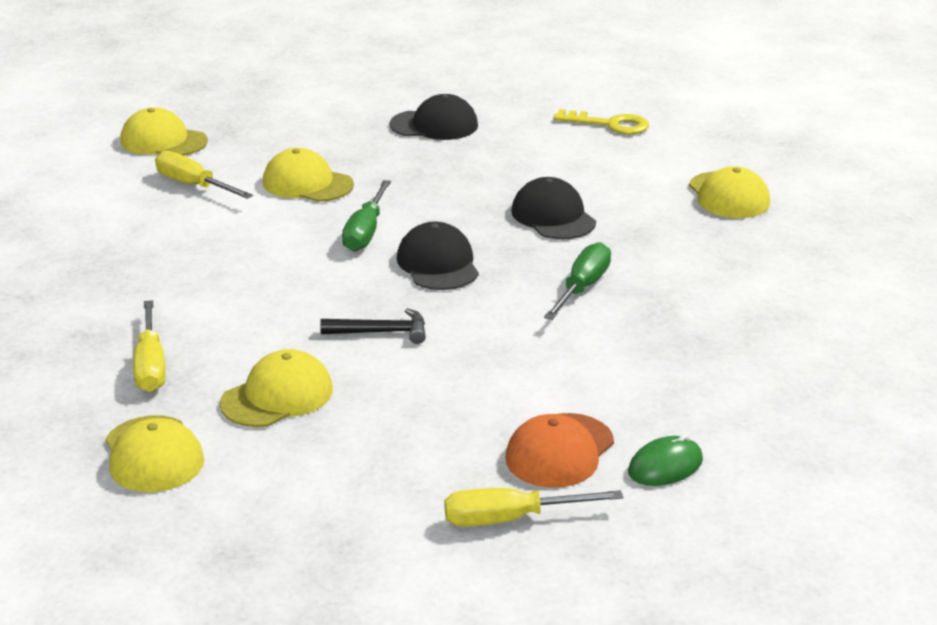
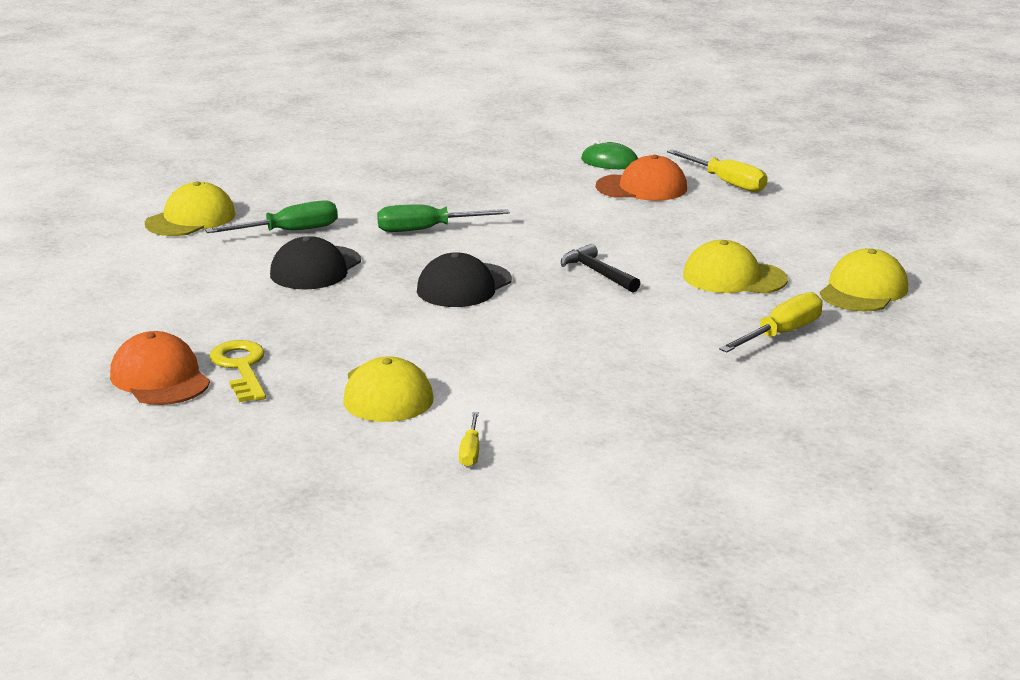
camera: 125 degrees left, 5 degrees down
(163, 141) = (385, 523): yellow cap -> none
(193, 185) = (470, 451): yellow screwdriver -> yellow screwdriver, size x0.56
(365, 232) = (449, 331): green screwdriver -> green screwdriver (289, 231)
(434, 125) = (160, 378): black cap -> orange cap
(609, 124) = (70, 297): yellow key -> yellow key (241, 368)

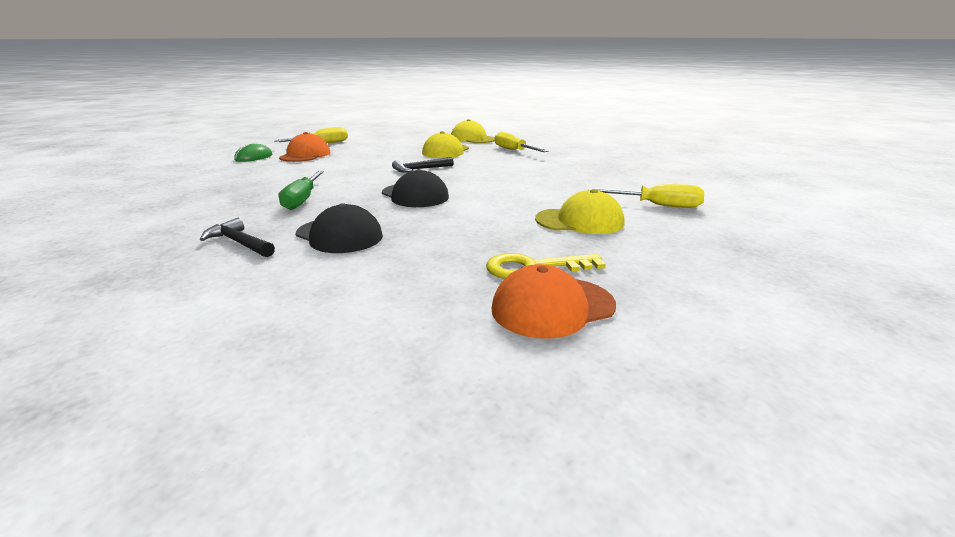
camera: 80 degrees left, 0 degrees up
(191, 219) = (123, 291): yellow cap -> none
(289, 231) = (239, 243): green screwdriver -> black hammer
(470, 451) = (657, 205): yellow screwdriver -> yellow screwdriver, size x1.77

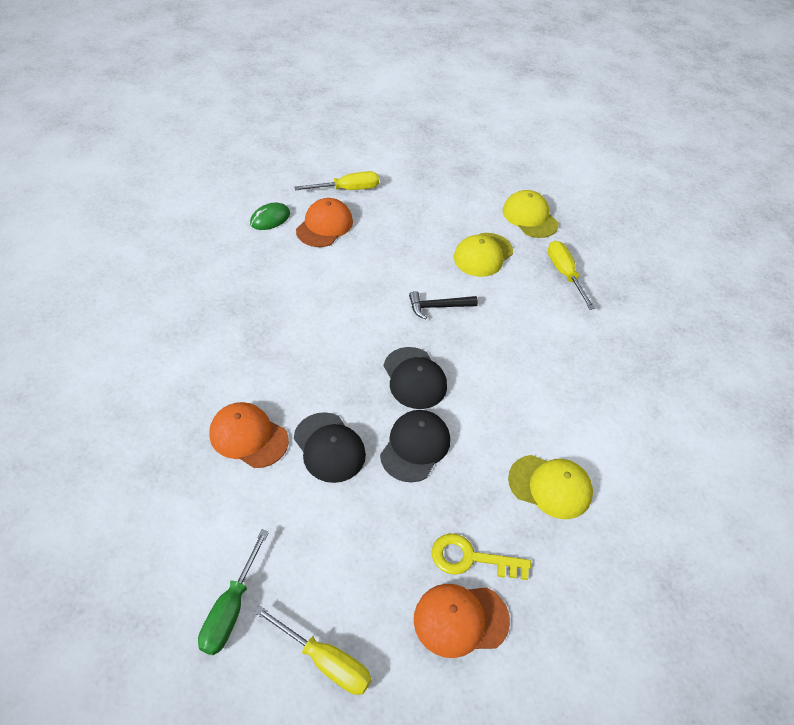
camera: 15 degrees right, 25 degrees up
(239, 243) = (248, 436): black hammer -> orange cap
(303, 200) = (308, 357): green screwdriver -> green screwdriver (231, 609)
(433, 222) = (415, 447): none -> black cap
(657, 205) = (646, 476): yellow screwdriver -> yellow screwdriver (325, 661)

